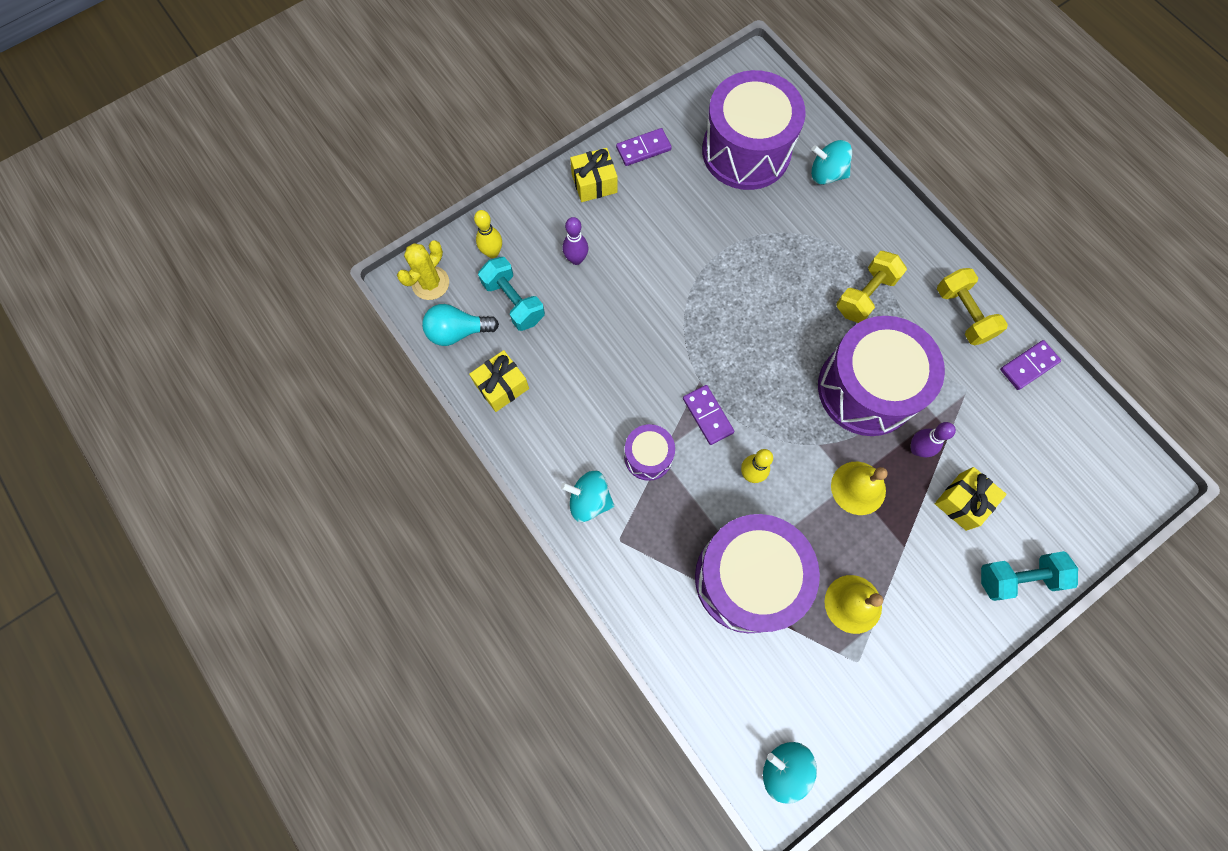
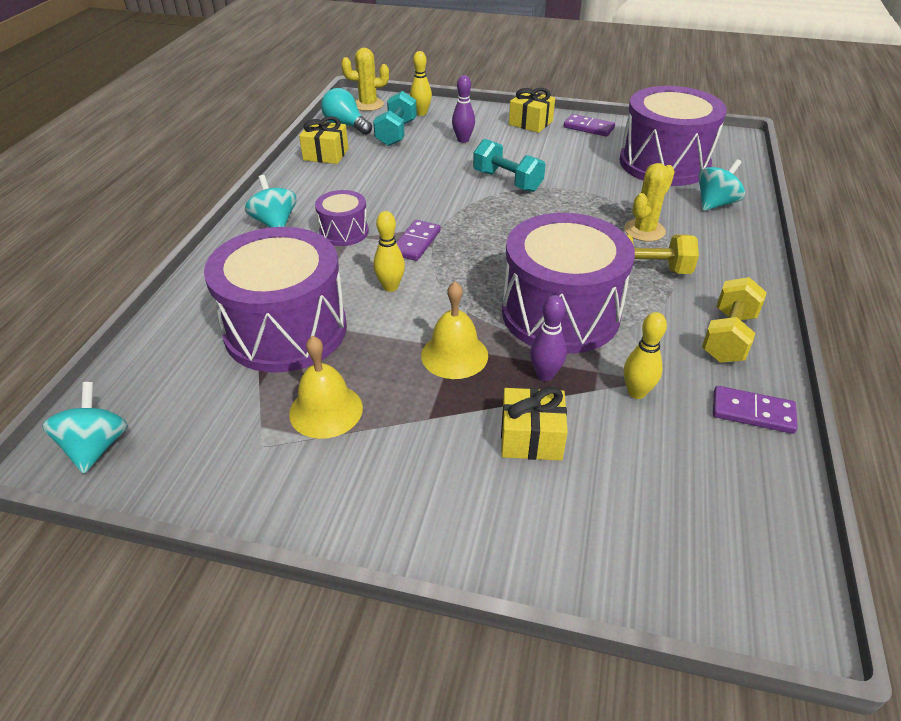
camera: 50 degrees right, 30 degrees down
(819, 251) = (644, 230): none -> yellow cactus
(826, 174) = (715, 203): turquoise spinning top -> turquoise spinning top turned 75 degrees clockwise
(969, 411) = (636, 392): none -> yellow bowling pin
(1017, 577) = (496, 535): turquoise dumbbell -> turquoise dumbbell (507, 181)

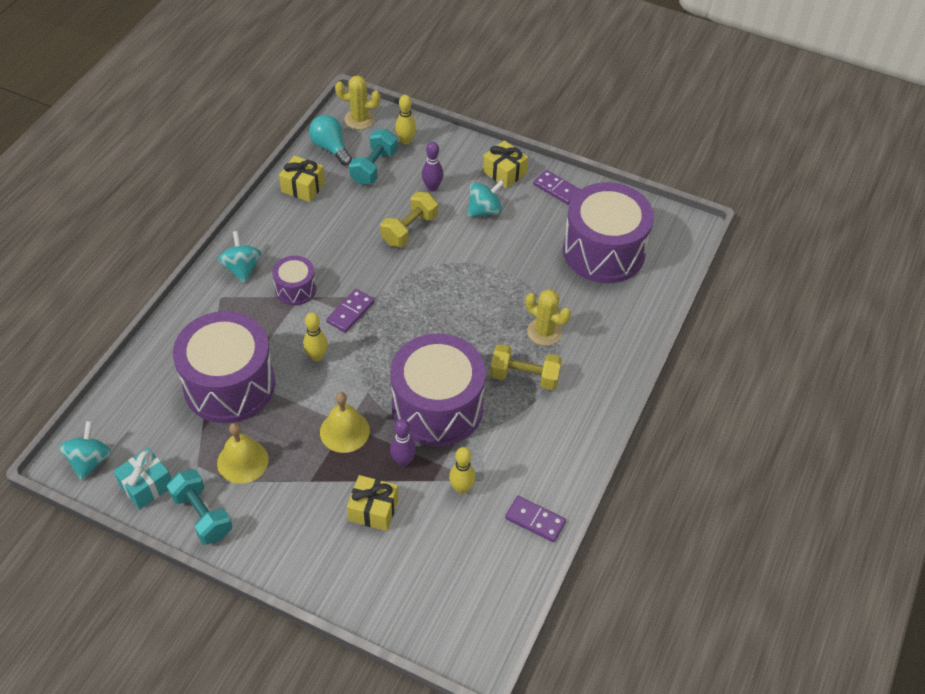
camera: 10 degrees right, 10 degrees up
(188, 464) = (146, 485): none -> turquoise gift
(507, 181) = (452, 250): turquoise dumbbell -> turquoise dumbbell (202, 515)
(644, 230) = (544, 332): yellow cactus -> yellow cactus turned 75 degrees clockwise
(715, 203) = (622, 311): turquoise spinning top -> turquoise spinning top (484, 210)
(728, 337) = (554, 453): yellow dumbbell -> yellow dumbbell (409, 229)

